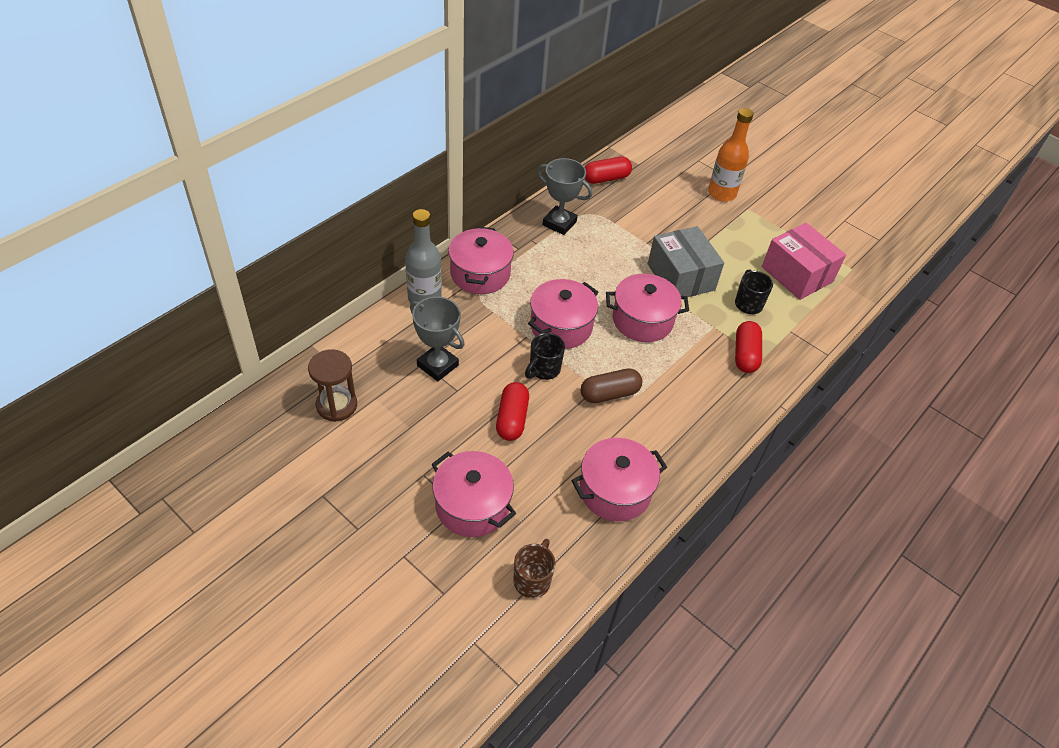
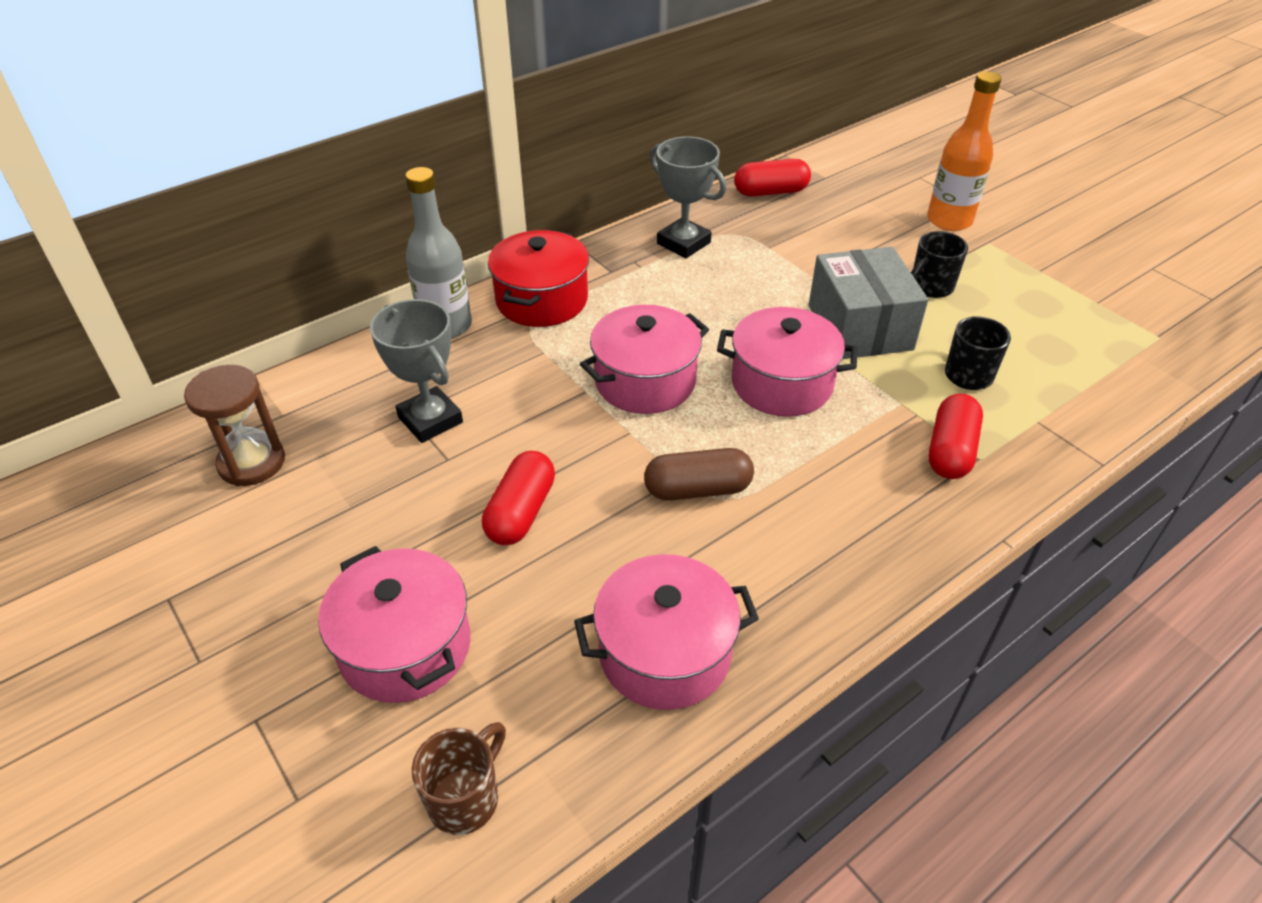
camera: 15 degrees right, 5 degrees down
(480, 274) = (542, 300): pink pot -> red pot
(543, 369) = (597, 442): black mug -> black mug (930, 287)
(797, 274) = (1060, 338): pink box -> none

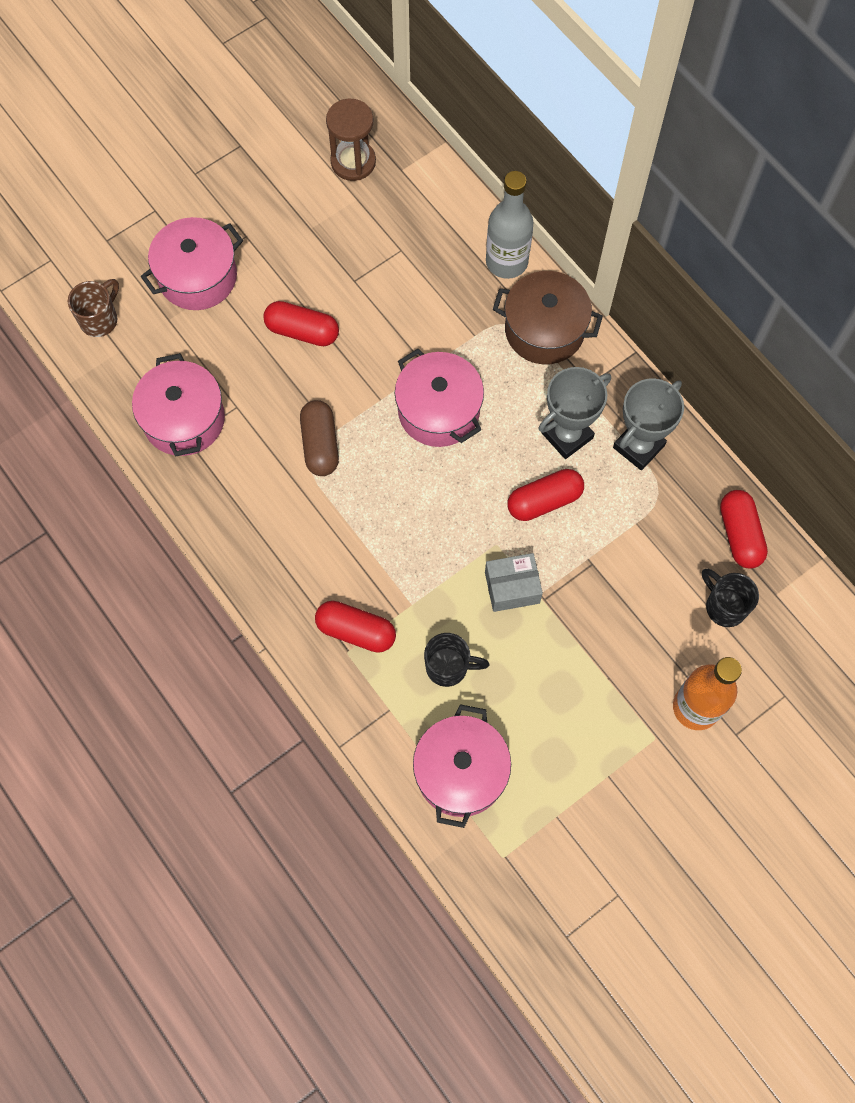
camera: 90 degrees right, 25 degrees up
(430, 420) = (395, 264): grey trophy -> grey trophy (567, 435)
(466, 798) = (100, 319): brown mug -> brown mug turned 90 degrees counterclockwise
(542, 300) = (544, 330): red pot -> brown pot
(753, 304) = (544, 501): none -> red capsule
(781, 383) = (436, 514): pink pot -> pink pot (461, 772)
(859, 327) = (512, 587): grey box -> grey box, size x0.60
(930, 287) = (575, 662): black mug -> black mug (724, 606)

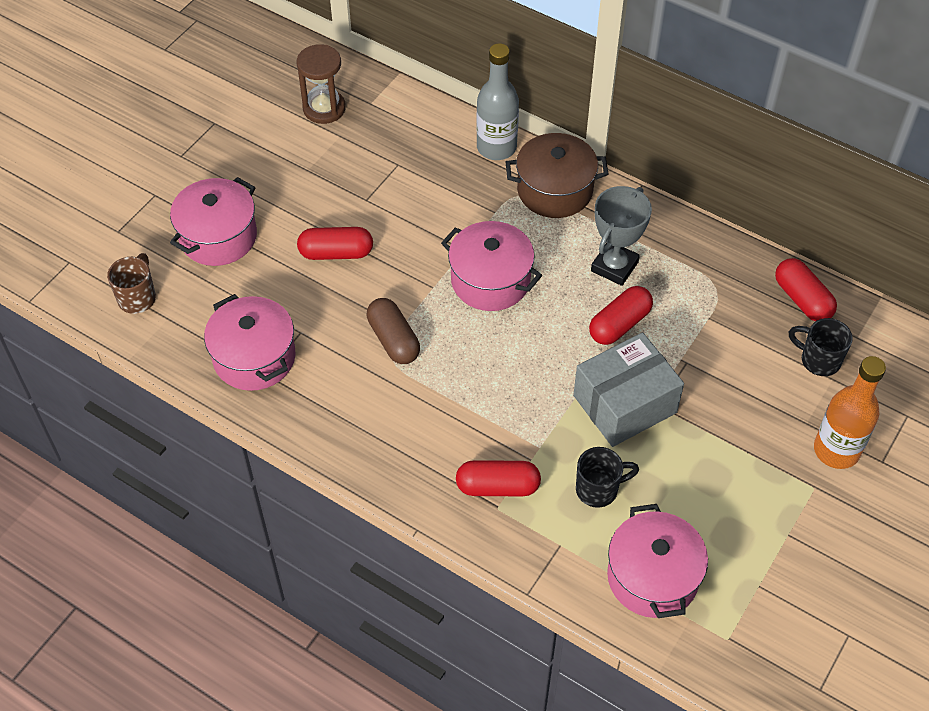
camera: 20 degrees left, 15 degrees down
(512, 587) = (624, 404): grey box -> grey box, size x1.67
(638, 446) = (681, 257): grey trophy -> none

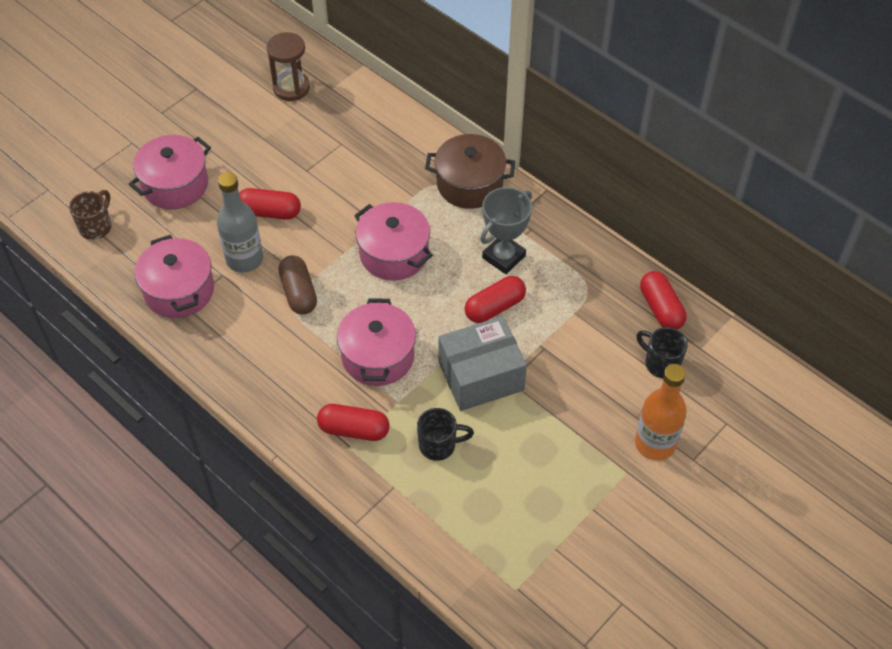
camera: 10 degrees right, 0 degrees up
(496, 147) = (429, 140): grey bottle -> grey bottle (244, 259)
(652, 577) = (465, 526): pink pot -> pink pot (378, 356)

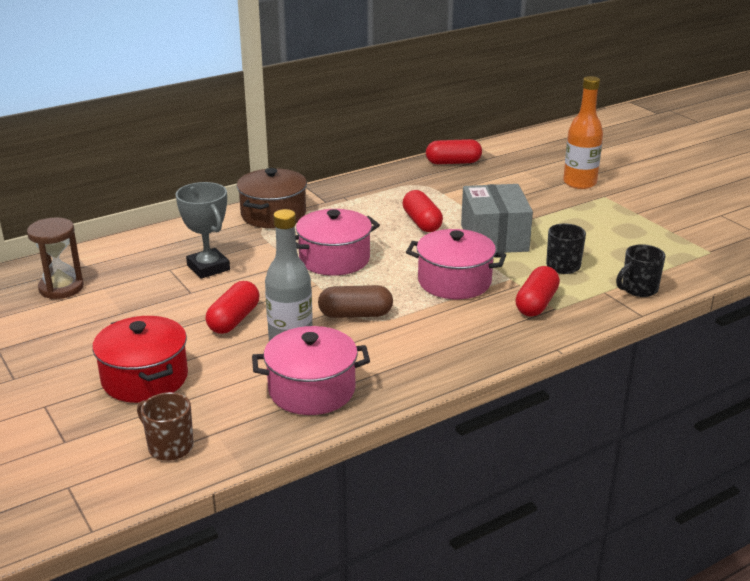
camera: 75 degrees left, 25 degrees down
(175, 185) = (145, 378): pink pot -> red pot
(503, 257) = (368, 211): grey trophy -> grey trophy (208, 268)
(660, 363) = (505, 170): black mug -> black mug (638, 289)

